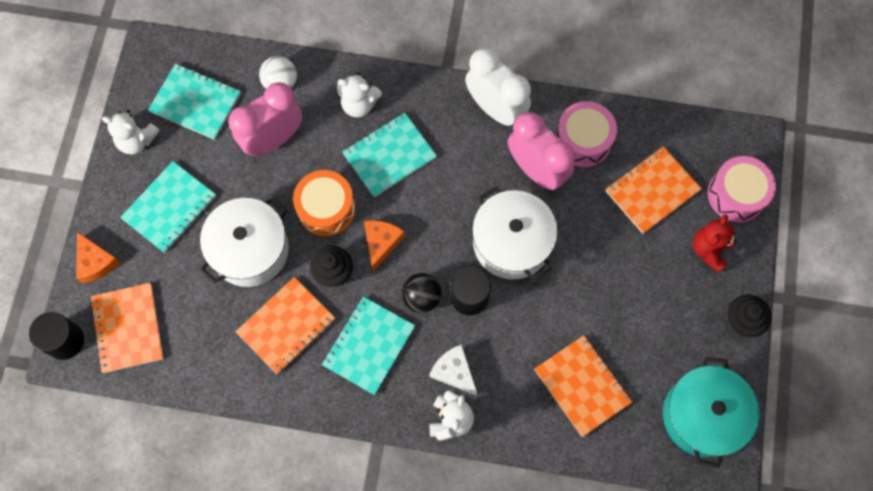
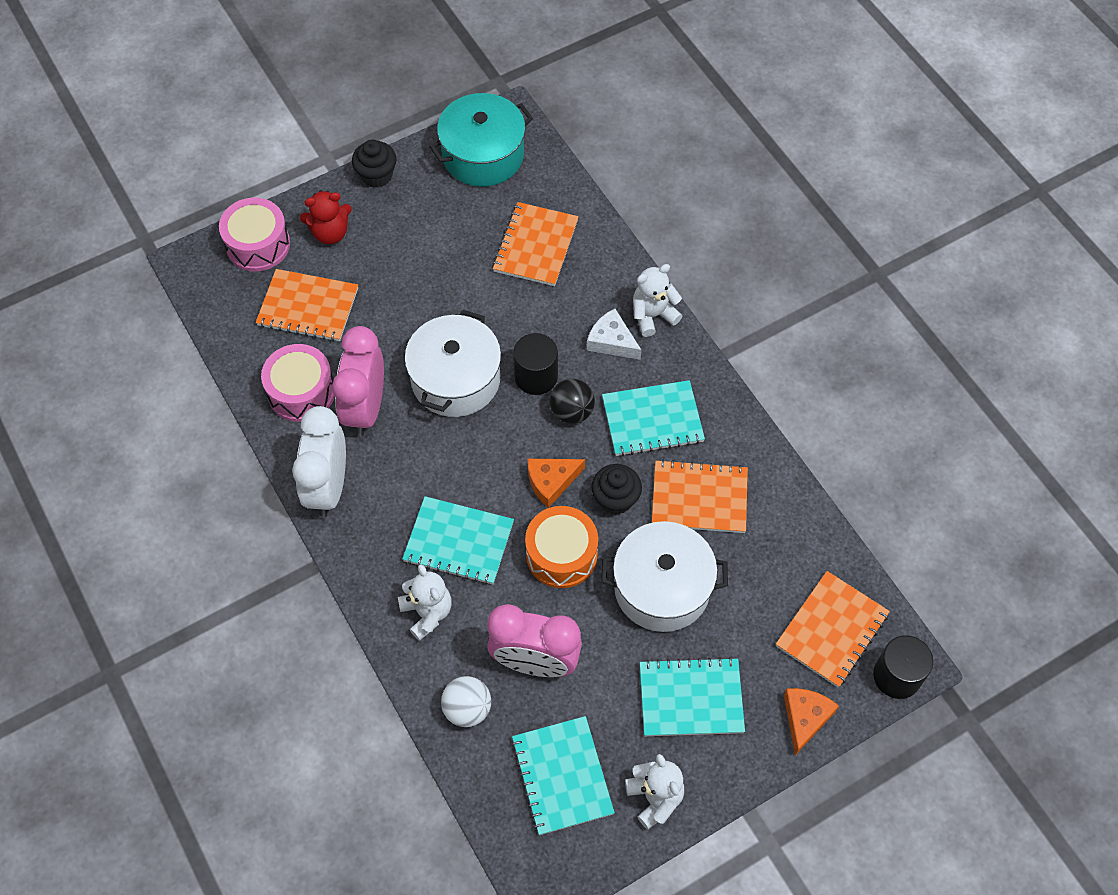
camera: 130 degrees left, 10 degrees down
(454, 371) = (611, 341): white cheese -> white cheese turned 120 degrees clockwise

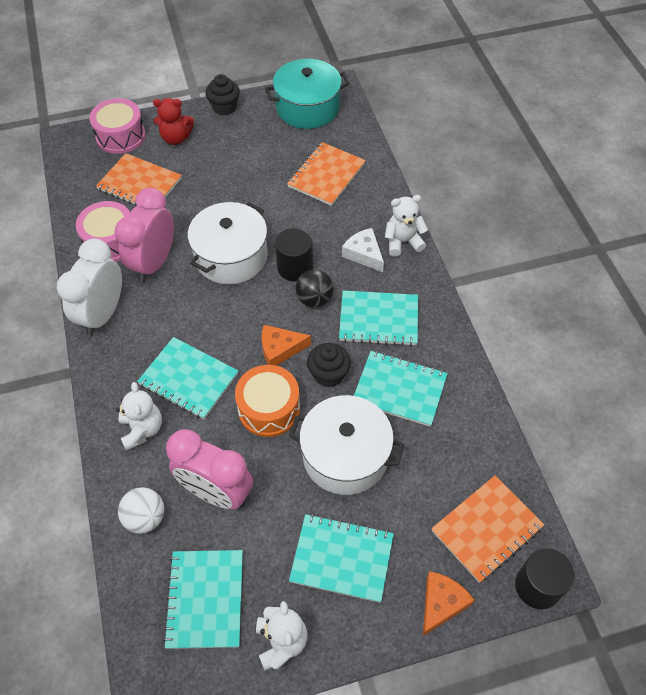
camera: 15 degrees right, 5 degrees down
(699, 498) = (399, 389): orange notebook -> turquoise notebook

